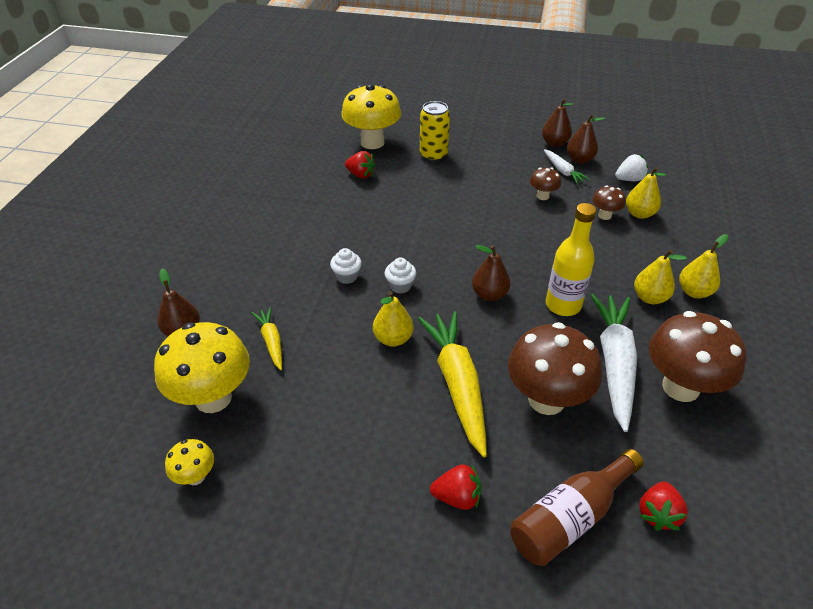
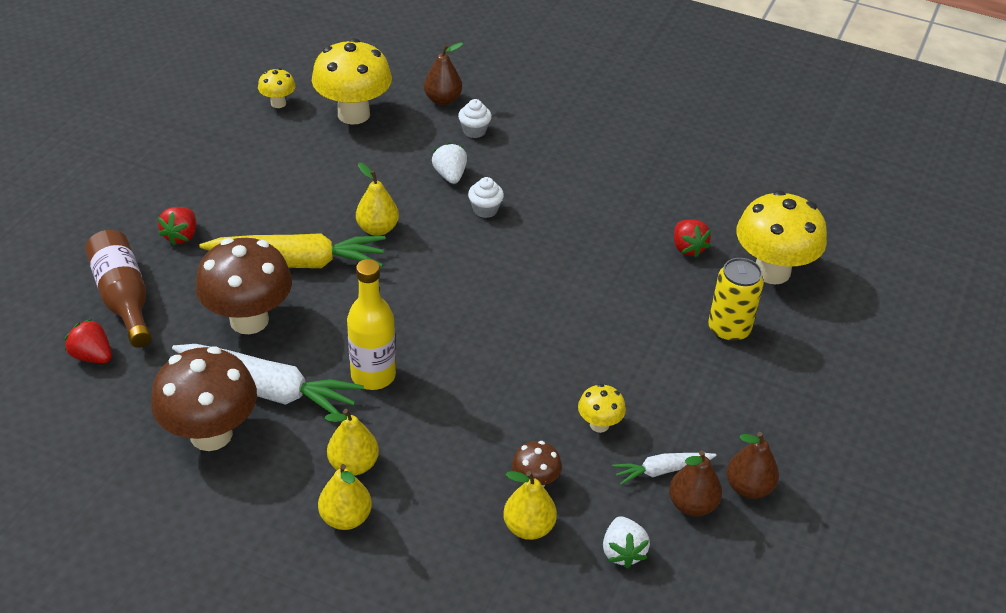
camera: 100 degrees right, 0 degrees up
(271, 341) = (407, 150): yellow carrot -> none
(304, 305) = (450, 175): none -> white strawberry
(360, 175) = (687, 248): red strawberry -> red strawberry turned 60 degrees counterclockwise
(400, 286) = (455, 247): white cupcake -> white cupcake (474, 131)
(489, 294) = (415, 316): brown pear -> none
(542, 196) = (599, 424): brown mushroom -> yellow mushroom

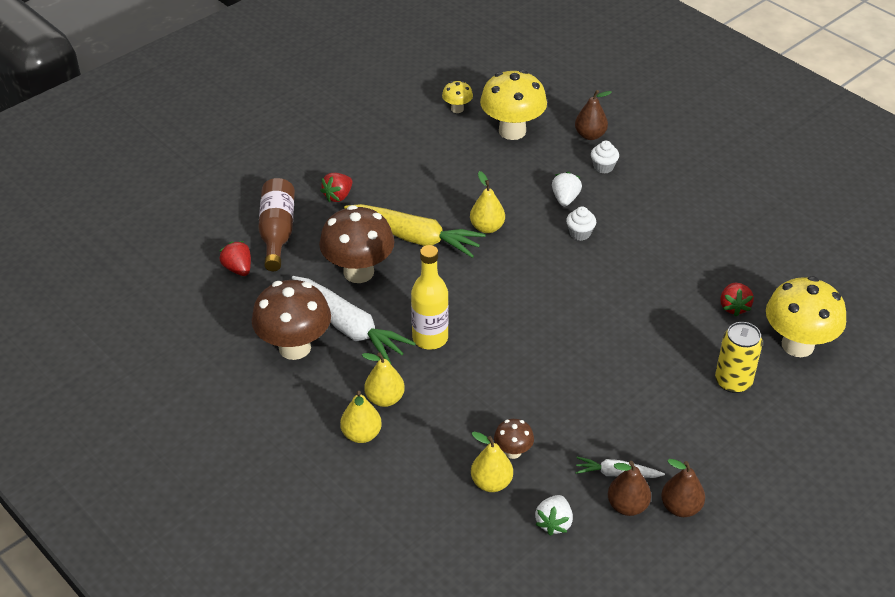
camera: 25 degrees right, 0 degrees up
(599, 424) = (585, 424): yellow mushroom -> none

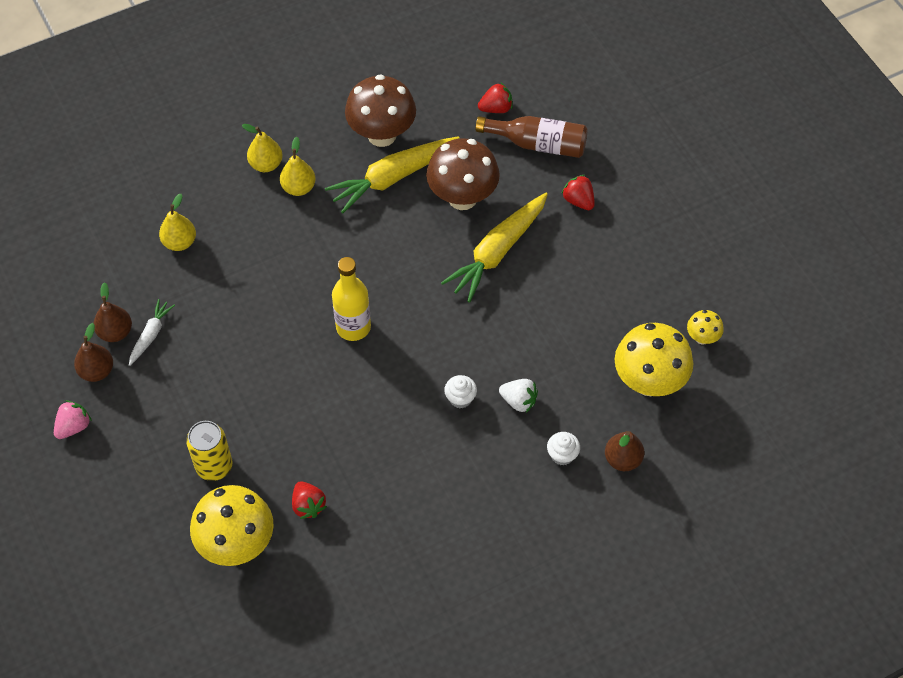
camera: 105 degrees right, 15 degrees up
(349, 327) = (393, 178): white carrot -> yellow carrot
(430, 338) = (358, 235): yellow bottle -> yellow bottle (353, 327)
(487, 227) = (494, 317): yellow pear -> none
(513, 452) = (205, 265): brown mushroom -> none
(554, 523) = (122, 275): white strawberry -> none
(734, 307) = (308, 505): red strawberry -> red strawberry turned 135 degrees counterclockwise
(752, 506) = (74, 426): none -> pink strawberry

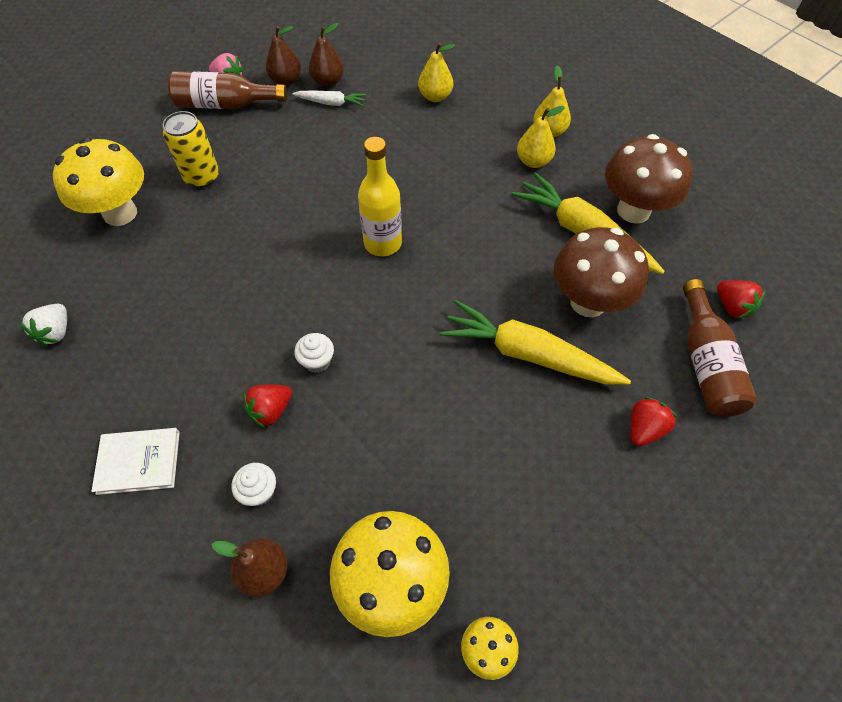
camera: 75 degrees right, 0 degrees up
(112, 434) = (225, 105): none -> brown bottle
(308, 505) = (166, 256): red strawberry -> red strawberry (271, 410)
(516, 538) = (139, 462): none -> white book
(519, 401) = (327, 424): white strawberry -> white strawberry (56, 332)

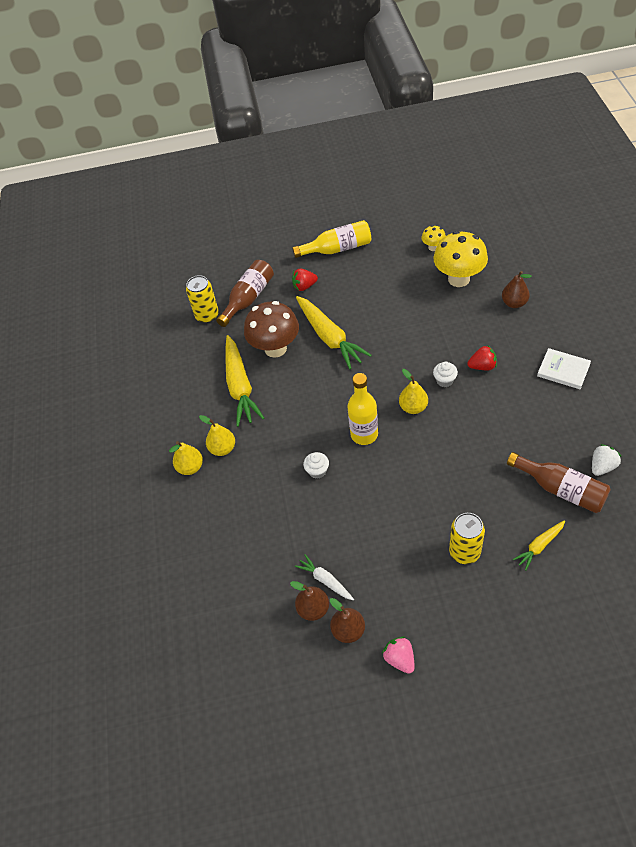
camera: 140 degrees left, 5 degrees down
(120, 213) = (539, 546): yellow mushroom -> yellow carrot
(225, 105) = (415, 627): brown bottle -> brown bottle (560, 489)
(259, 491) = (504, 333): white cupcake -> white cupcake (317, 471)
(435, 96) = (240, 543): yellow pear -> yellow pear (413, 407)
(633, 210) = (198, 386): brown mushroom -> none
(663, 546) = (337, 249): none -> yellow bottle
(732, 307) = (207, 315): red strawberry -> yellow can

